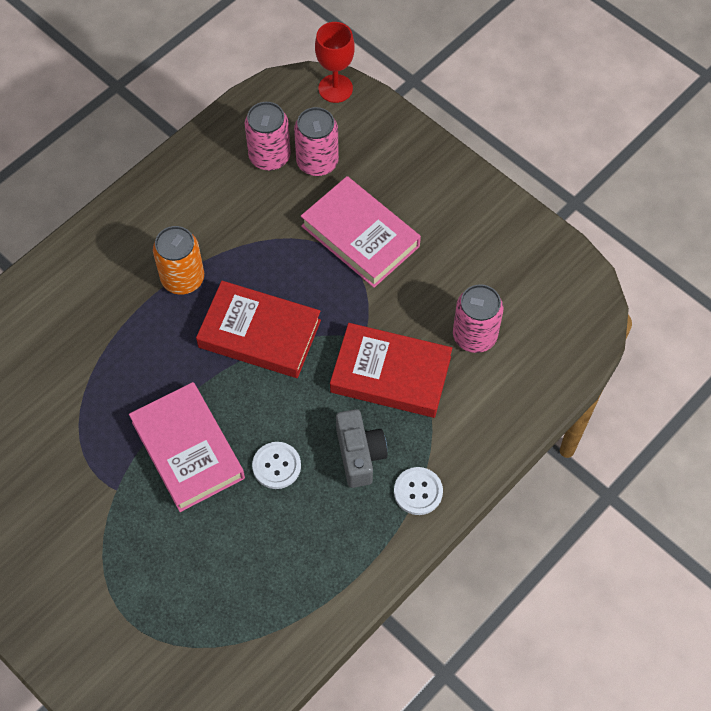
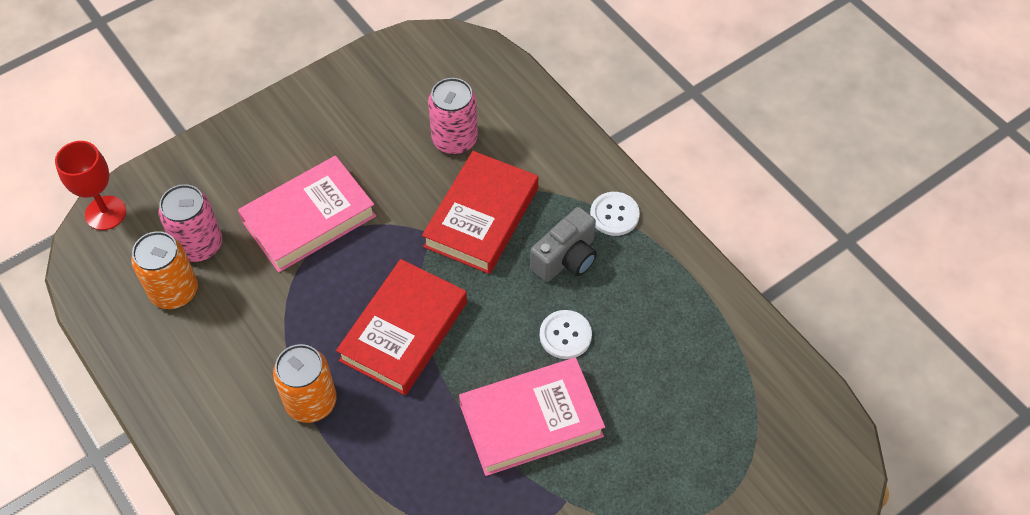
camera: 80 degrees left, 5 degrees down
(269, 156) = (174, 291): pink can -> orange can
(359, 455) = (566, 258): grey camera -> grey camera turned 135 degrees clockwise

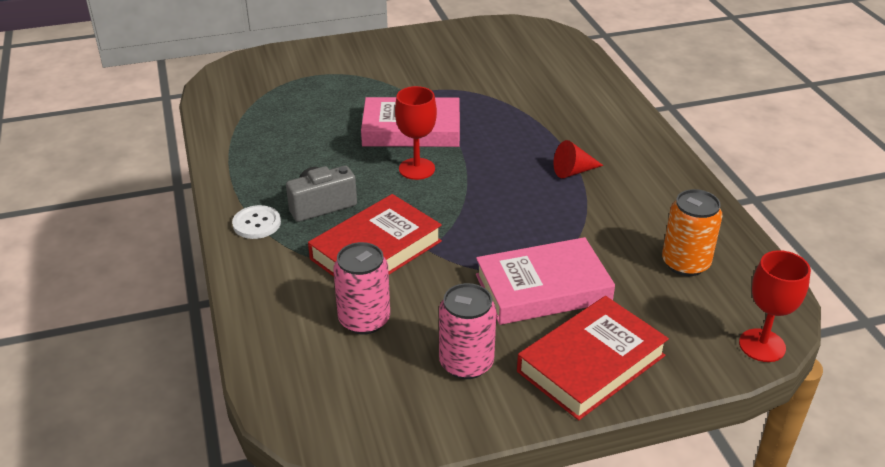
camera: 160 degrees left, 20 degrees down
(199, 245) = (659, 293): pink can -> pink can (466, 363)
(311, 402) = (573, 171): orange can -> red cone
(404, 331) = (483, 193): red book -> red book (591, 363)
(493, 348) = (417, 169): none -> red goblet
(565, 335) = (356, 163): white button -> none

